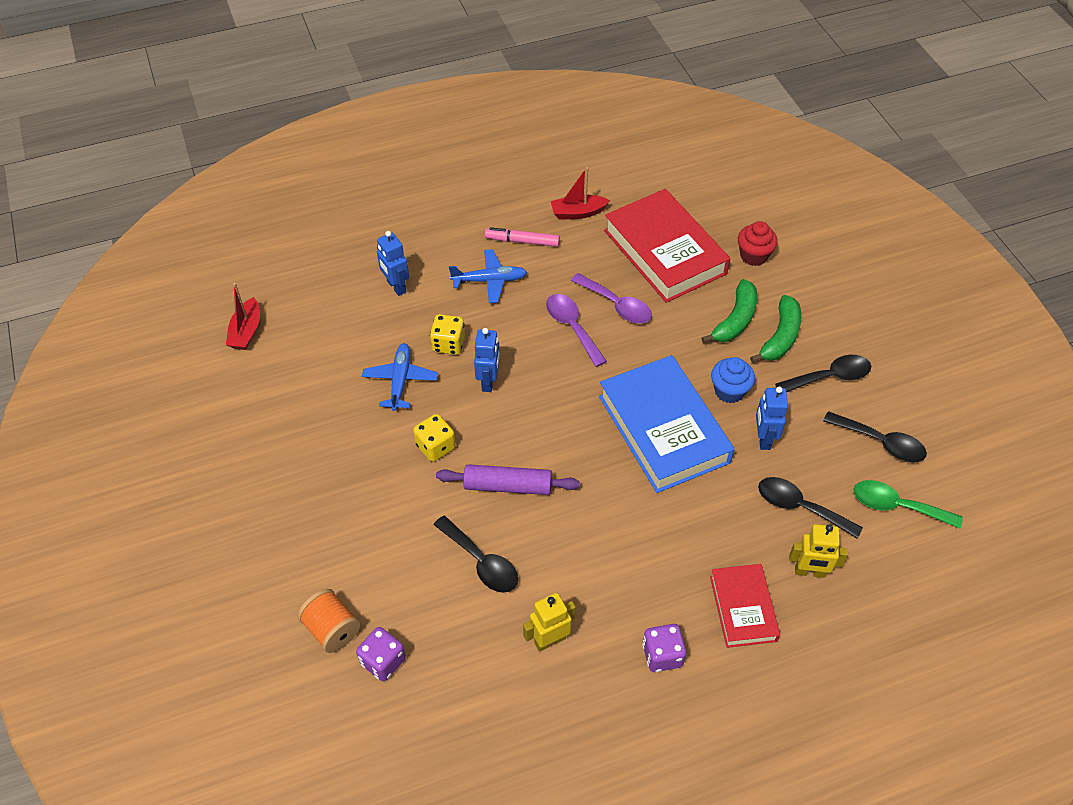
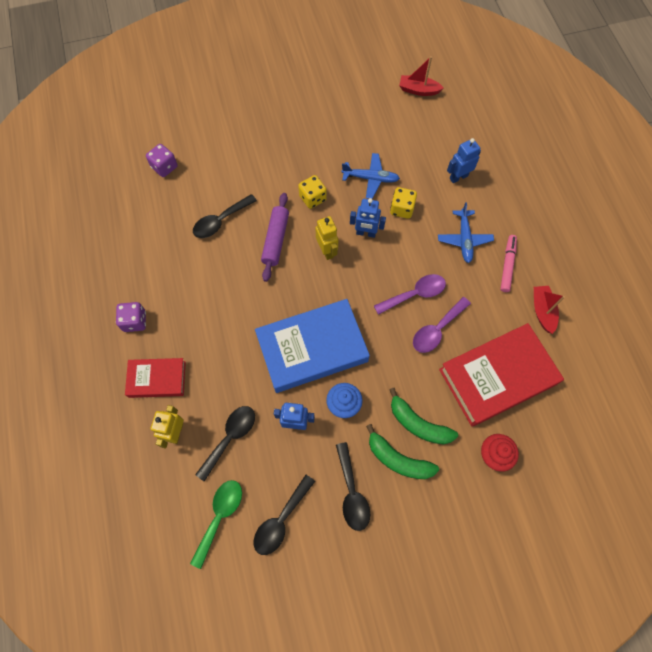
camera: 95 degrees right, 15 degrees up
(332, 629) = (190, 142): orange spool -> none
(549, 640) = (159, 256): yellow robot -> yellow robot (327, 251)

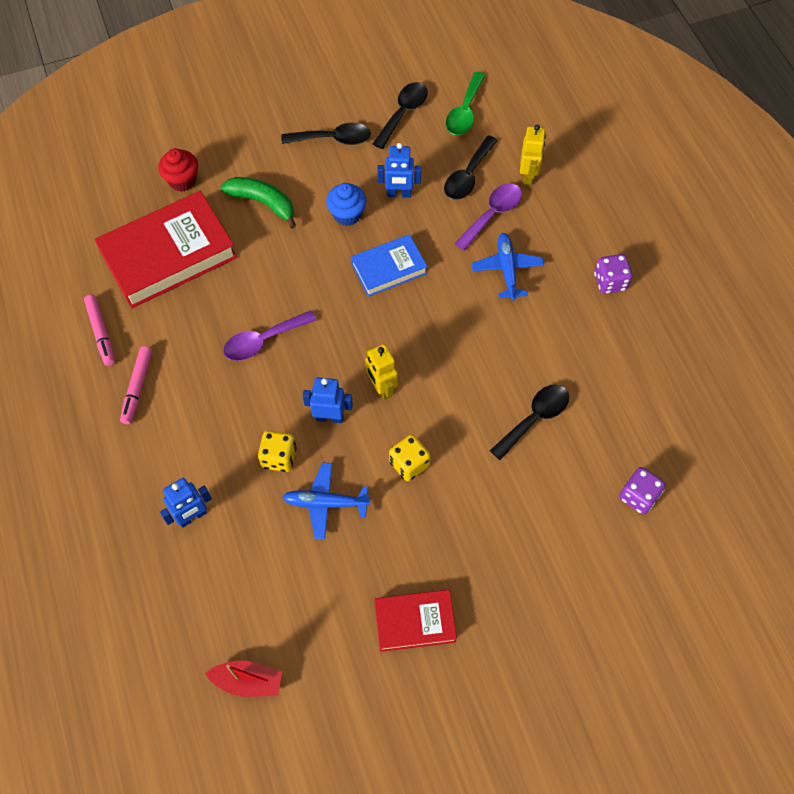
camera: 175 degrees right, 5 degrees down
(157, 379) = (564, 224): red book -> red book (415, 622)
(276, 240) = (453, 398): purple rolling pin -> none
(312, 348) = (389, 268): blue book -> blue book, size x0.56
(352, 493) = (333, 139): black spoon -> black spoon turned 105 degrees clockwise
(398, 459) = (285, 170): green banana -> none
(436, 330) = (237, 300): purple spoon -> purple spoon (492, 214)
(464, 239) = (192, 419): blue plane -> blue plane (507, 269)
(542, 311) = (101, 332): red boat -> pink marker

